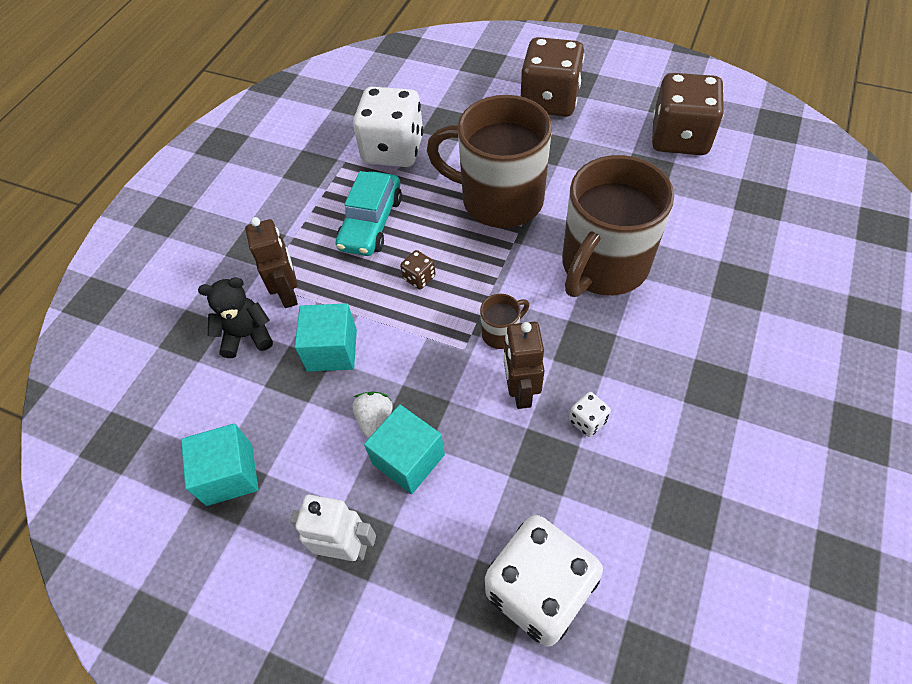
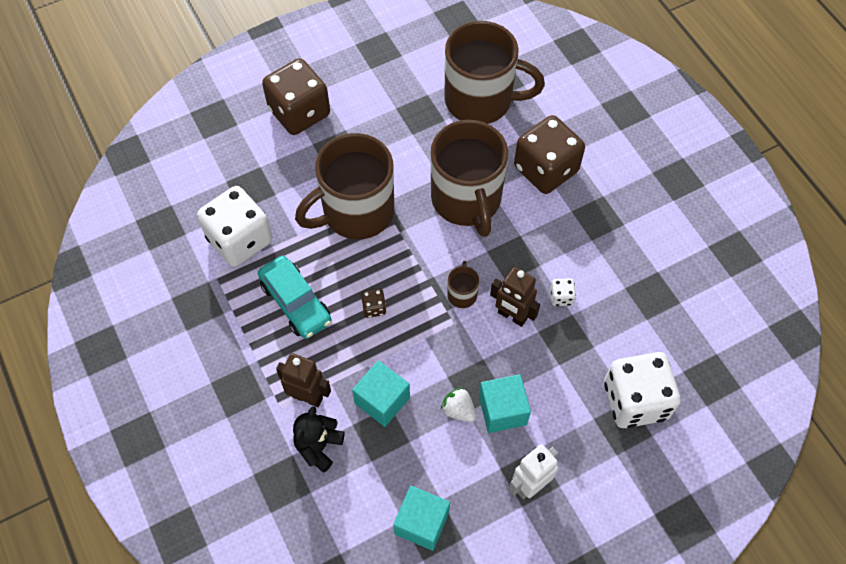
camera: 55 degrees left, 5 degrees up
(679, 138) = (412, 74): brown dice -> brown dice (546, 169)
(719, 201) = (481, 100): none -> brown mug

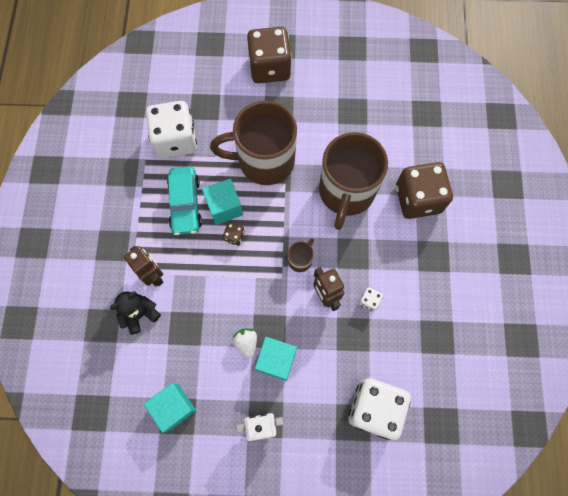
camera: 30 degrees right, 10 degrees up
(382, 400) = (200, 306): turquoise cube -> turquoise cube (224, 207)
(481, 100) = (402, 122): brown mug -> none

